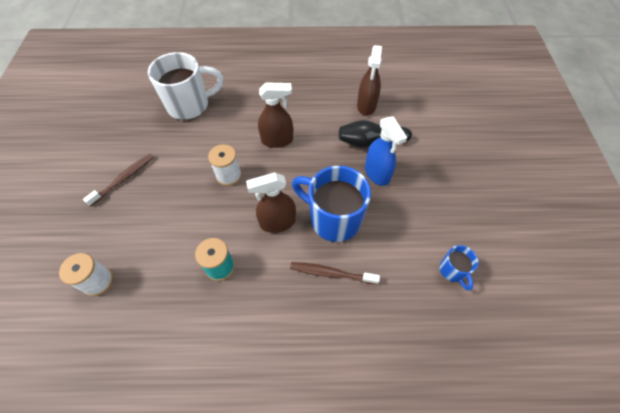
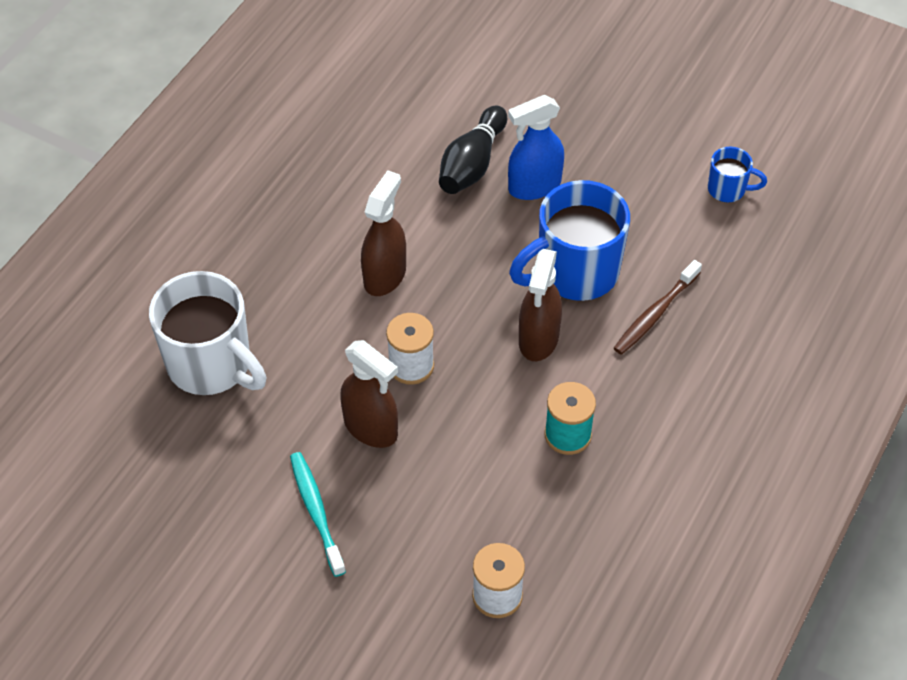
camera: 60 degrees left, 5 degrees down
(124, 179) = (316, 512): brown toothbrush -> turquoise toothbrush
(190, 105) = (211, 365): white mug -> white mug turned 120 degrees clockwise
(366, 106) = (398, 133): brown spray bottle -> brown spray bottle (371, 428)
(377, 173) = (534, 186): blue spray bottle -> blue spray bottle turned 150 degrees clockwise

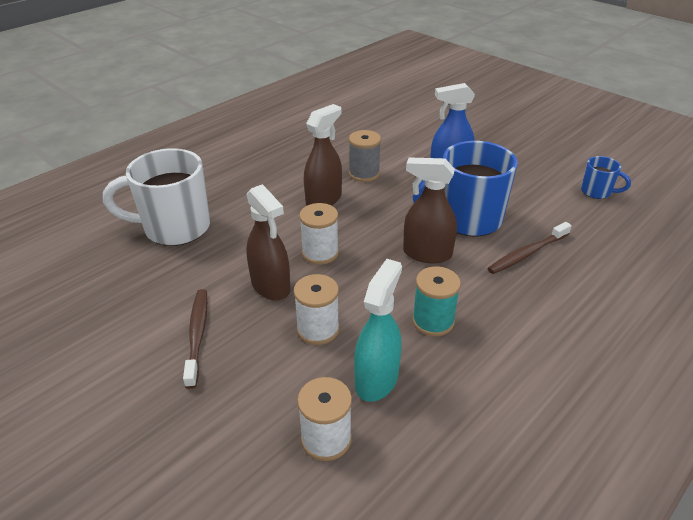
camera: 15 degrees right, 15 degrees down
(211, 365) = (174, 228): white mug -> white mug turned 120 degrees clockwise
(316, 512) = (197, 335): turquoise toothbrush -> brown toothbrush
(422, 216) = (364, 174): none -> grey spool
(446, 474) = (318, 329): none -> white spool
(472, 164) = (409, 154): black bowling pin -> none
(527, 520) = (376, 379): none -> turquoise spray bottle
(538, 339) = (426, 254): brown spray bottle -> brown spray bottle turned 75 degrees clockwise

